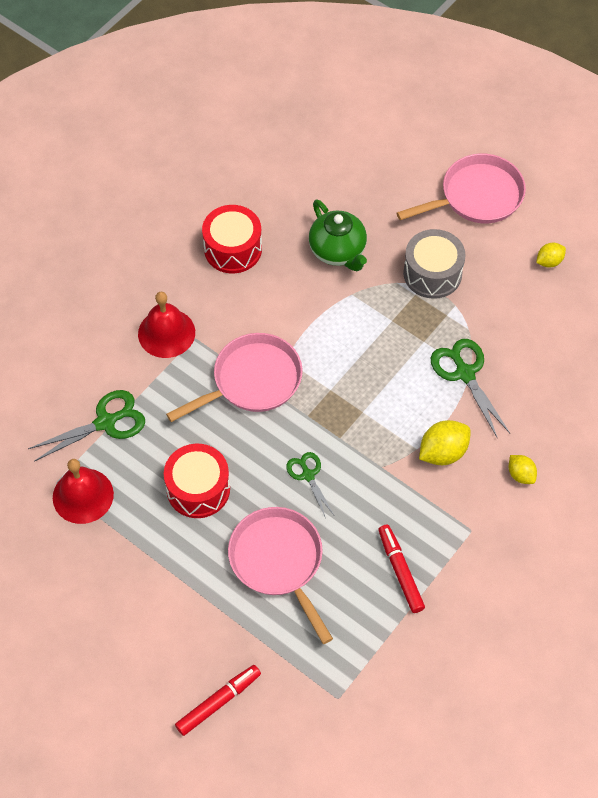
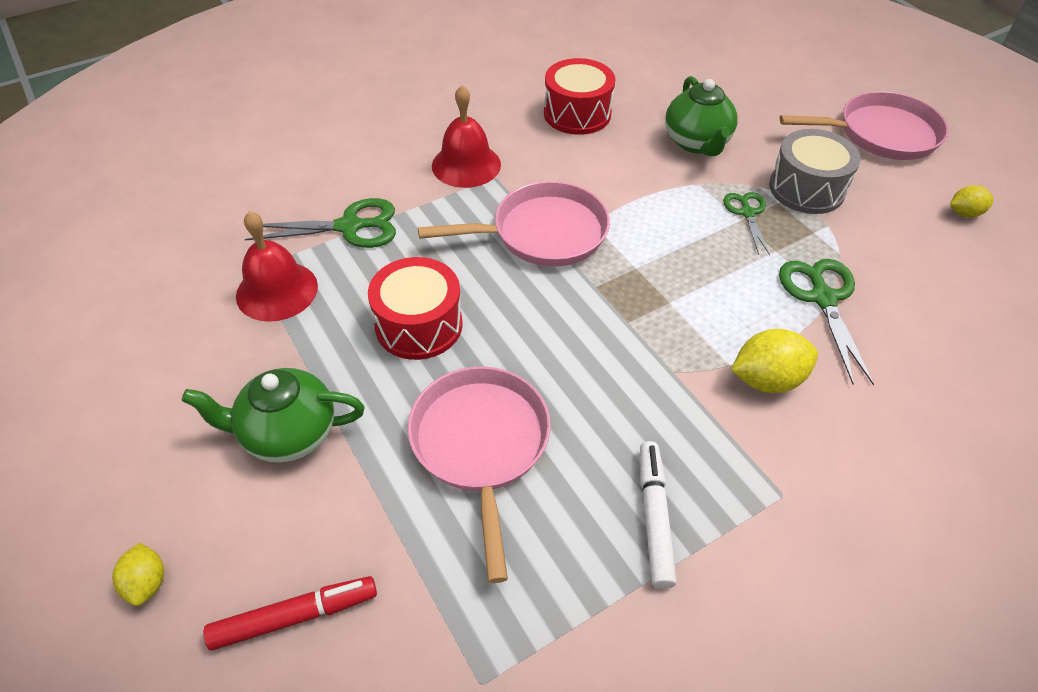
camera: 20 degrees right, 10 degrees down
(152, 597) = (288, 434): none -> green teapot
(308, 475) = (568, 352): green scissors -> green scissors (747, 213)
(400, 571) = (654, 517): red marker -> white marker
(520, 475) = (879, 442): yellow lemon -> yellow lemon (147, 583)

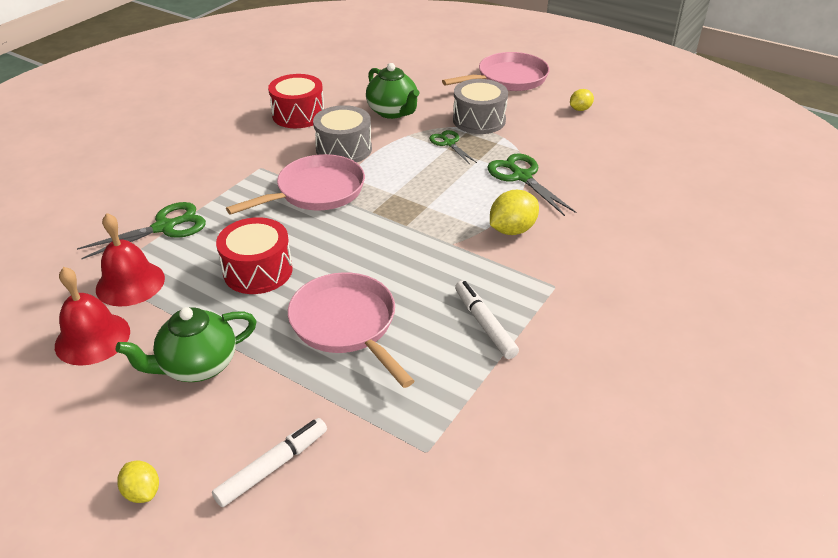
camera: 25 degrees left, 10 degrees down
(295, 616) = (273, 467): red marker -> white marker
(466, 165) = (233, 166): red bell -> red bell (92, 338)
(607, 181) = (344, 149): none -> grey drum

